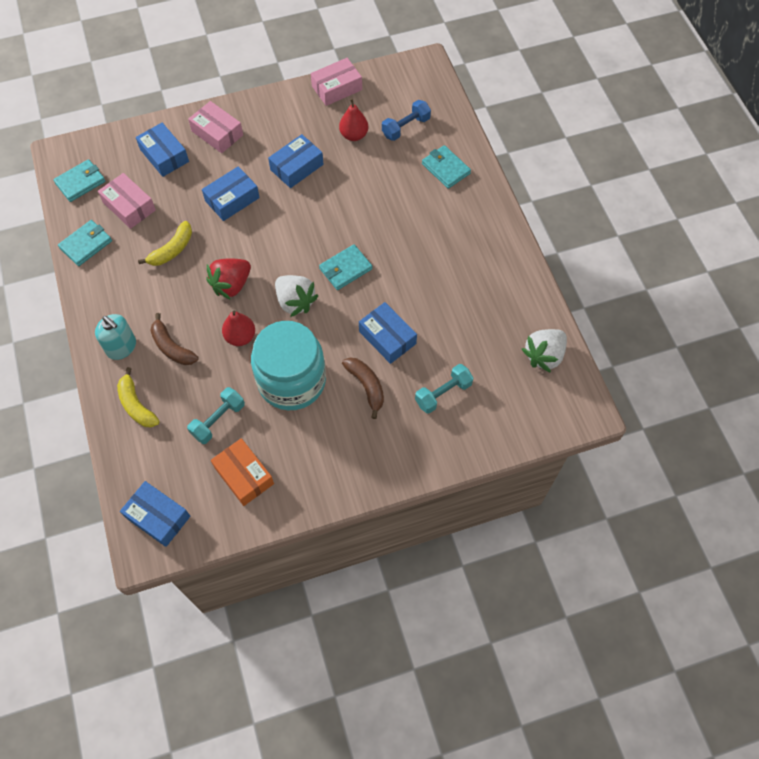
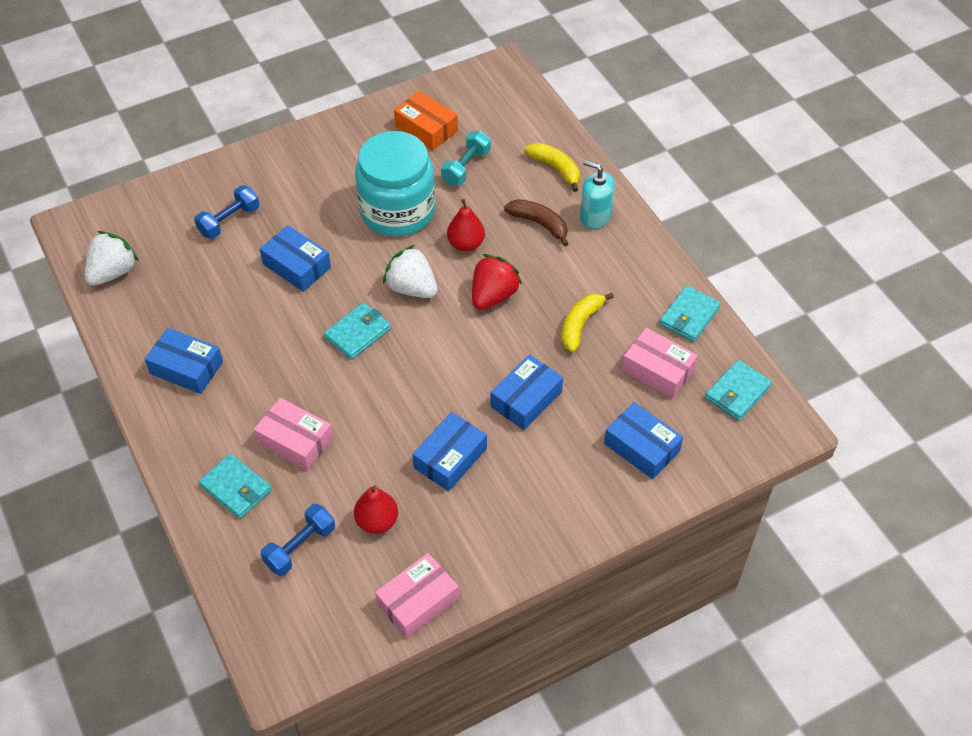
camera: 170 degrees right, 10 degrees down
(158, 517) = (498, 89): blue box -> blue box (186, 368)
(217, 133) = (579, 493): pink box -> pink box (295, 441)
(366, 386) = (314, 216): brown banana -> none
(443, 393) = (229, 221): turquoise dumbbell -> blue dumbbell

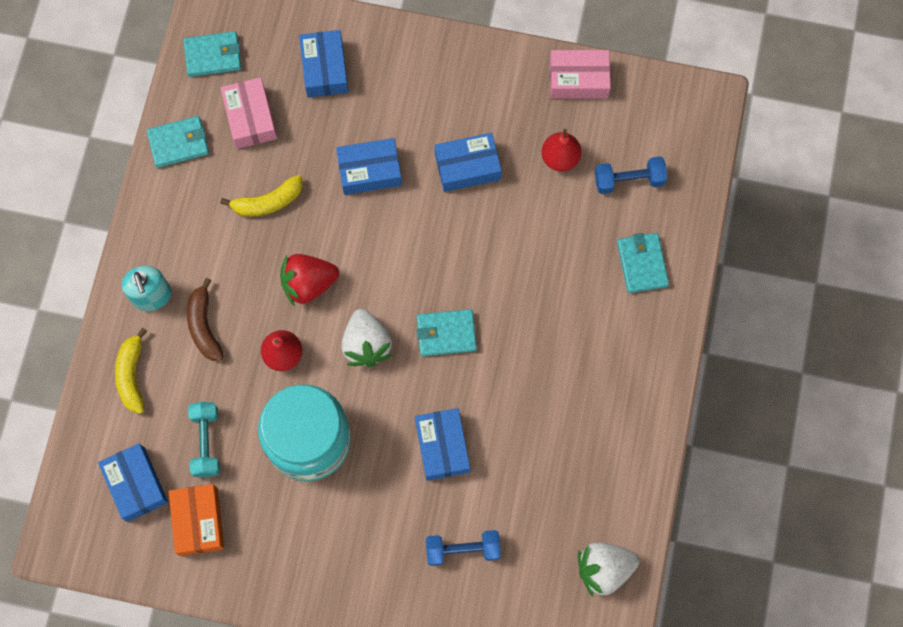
camera: 140 degrees left, 20 degrees up
(186, 368) = (607, 408): blue box -> blue box (136, 484)
(295, 441) = (569, 271): pink box -> none
(466, 167) = (206, 442): turquoise dumbbell -> turquoise dumbbell turned 75 degrees counterclockwise

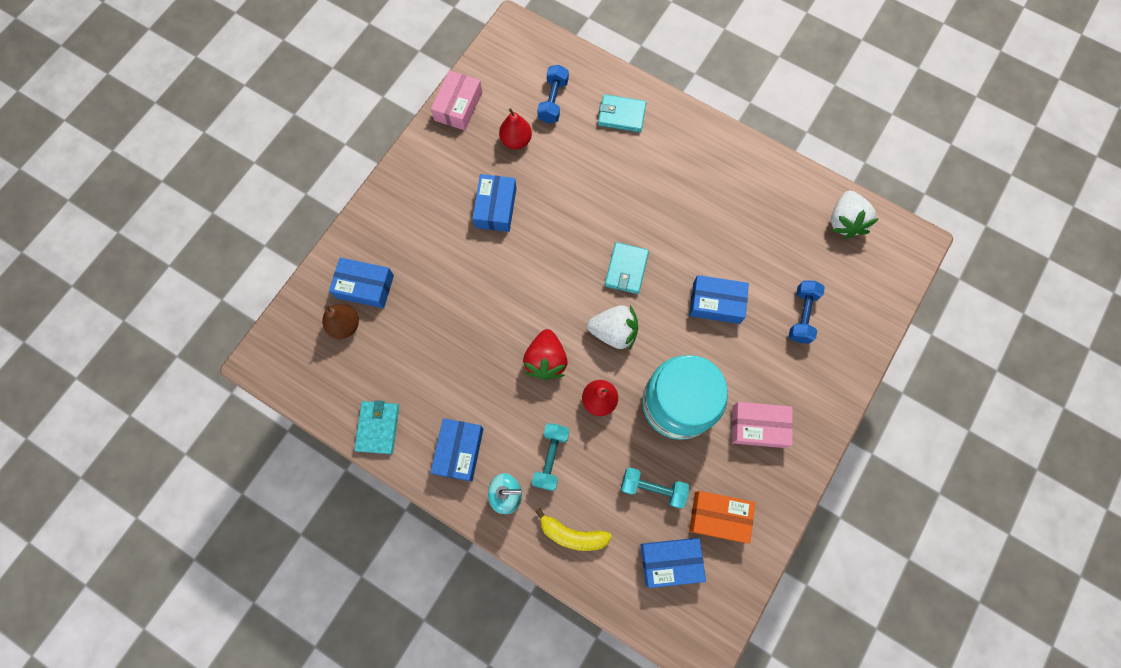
camera: 70 degrees left, 0 degrees up
(204, 326) = (550, 458): brown banana -> turquoise dumbbell
(213, 56) = (311, 373): turquoise wallet -> none
(250, 118) = (381, 360): pink box -> pink box (758, 426)
(268, 202) = (462, 370): yellow banana -> none
(275, 67) = (345, 325): none -> brown pear
(369, 171) = (468, 281): blue box -> blue box (459, 451)

